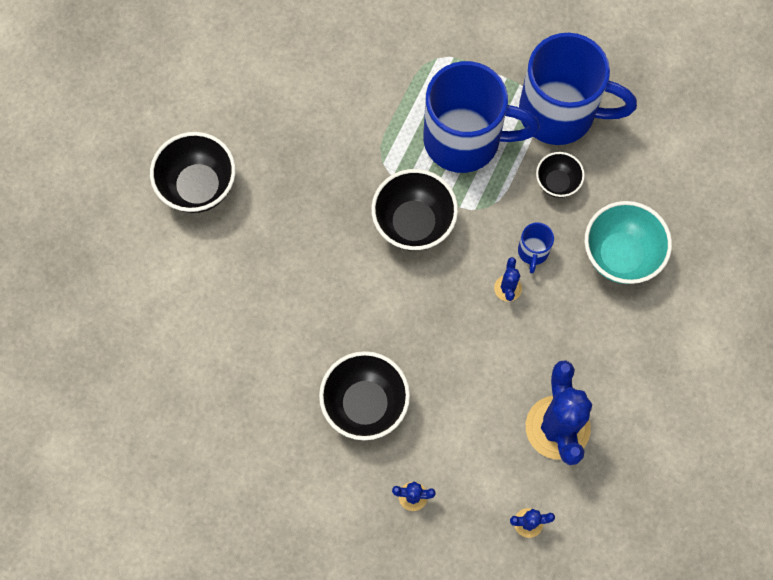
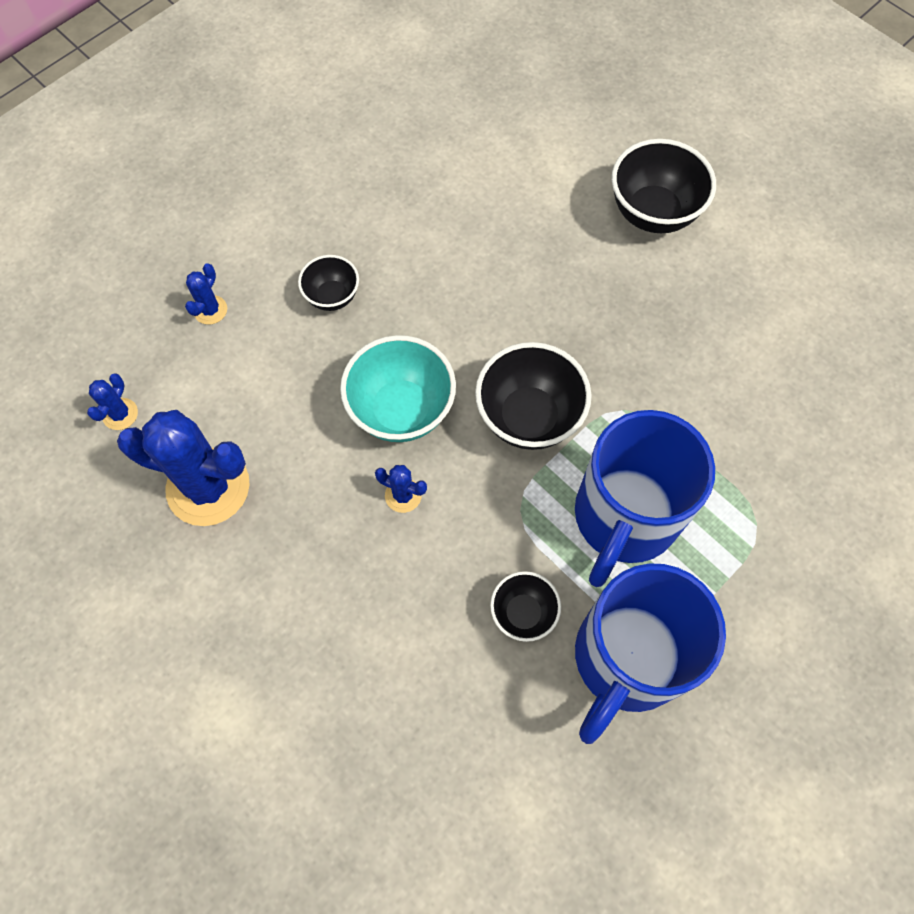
camera: 110 degrees right, 5 degrees down
(365, 404) = (332, 297): black bowl -> black bowl, size x0.57
(533, 252) = (438, 544): blue mug -> none
(620, 255) = (390, 656): turquoise bowl -> turquoise bowl (401, 410)

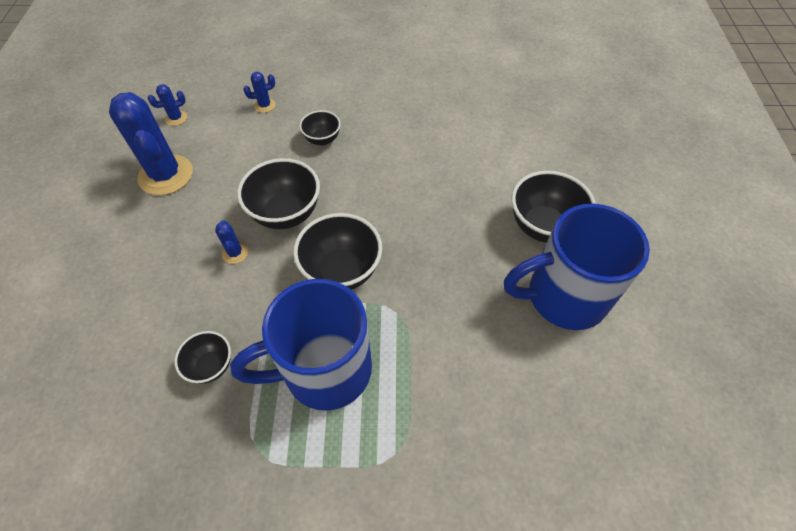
camera: 45 degrees right, 10 degrees down
(401, 410) = (286, 214): turquoise bowl -> black bowl
(627, 659) = (227, 449): blue mug -> blue mug (563, 296)

